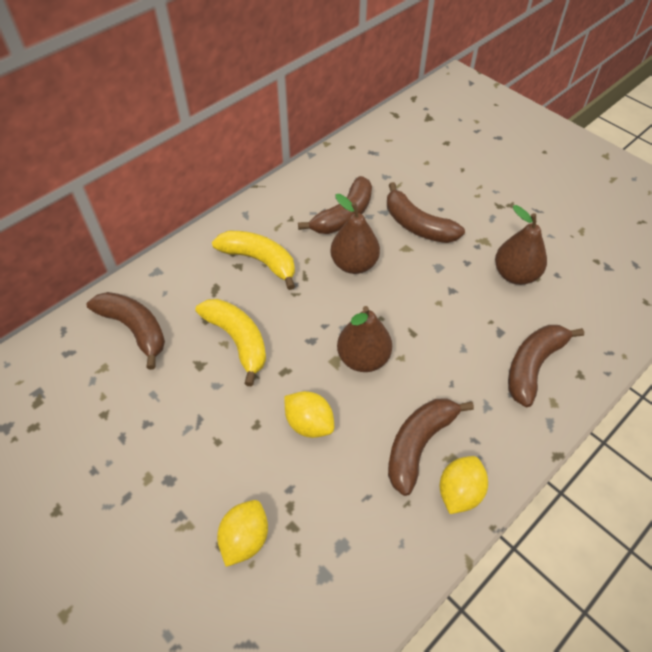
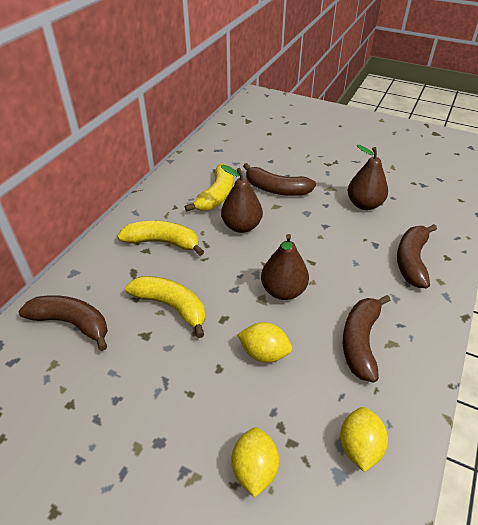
camera: 20 degrees left, 10 degrees down
(344, 215) = (217, 195): brown banana -> yellow banana
(459, 492) = (411, 367): yellow lemon -> yellow lemon (359, 447)

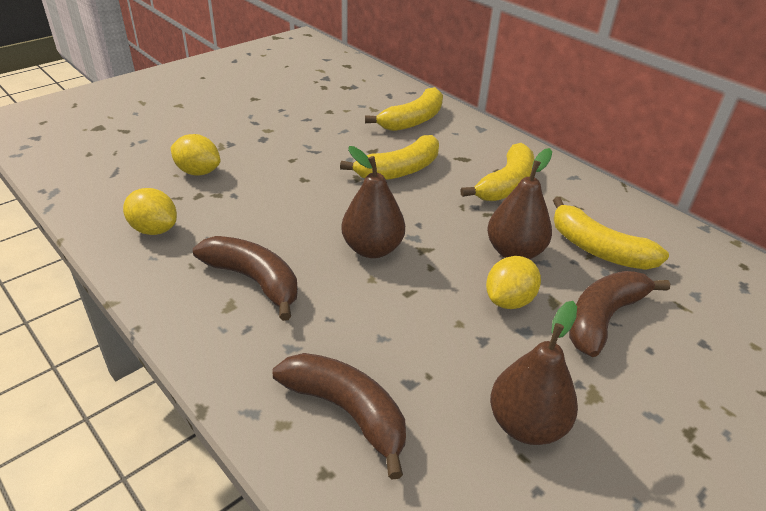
camera: 110 degrees right, 5 degrees down
(72, 323) = (413, 120): brown banana -> yellow banana
(264, 353) = (298, 208): yellow lemon -> yellow lemon (509, 300)

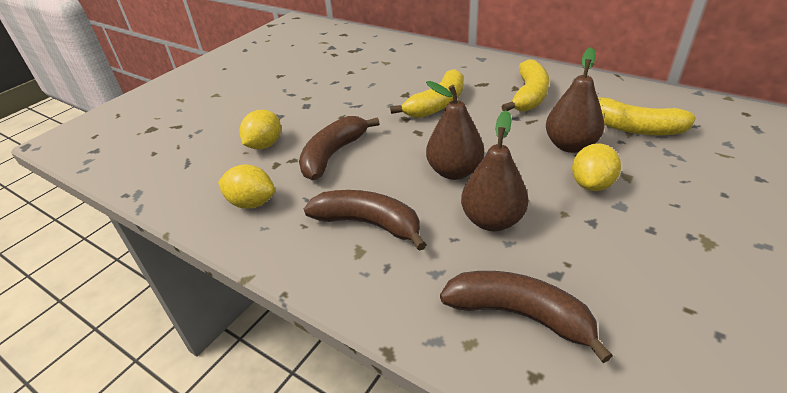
camera: 10 degrees left, 0 degrees up
(198, 172) = (264, 145): yellow lemon -> yellow lemon turned 75 degrees counterclockwise
(413, 120) = (423, 64): yellow banana -> none
(526, 424) = (673, 281): brown pear -> brown pear (492, 220)
(603, 318) = (673, 179): brown banana -> brown banana (333, 155)

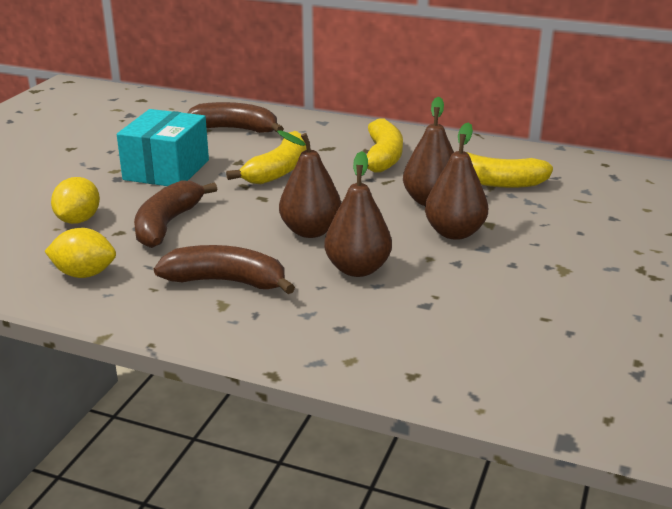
camera: 15 degrees left, 10 degrees down
(346, 99) = (166, 170): none -> turquoise box
(519, 315) = (393, 336): brown banana -> brown banana (235, 129)
(591, 184) = (454, 233): yellow lemon -> brown pear

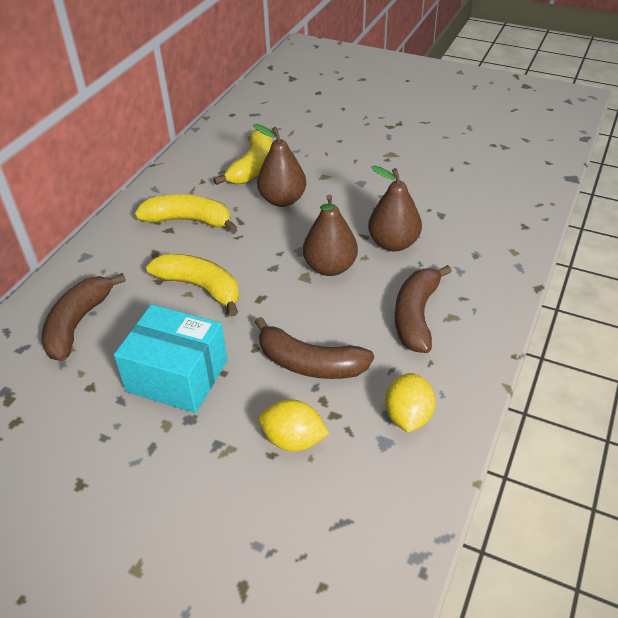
camera: 85 degrees left, 15 degrees up
(454, 233) = (337, 193): brown pear -> none

